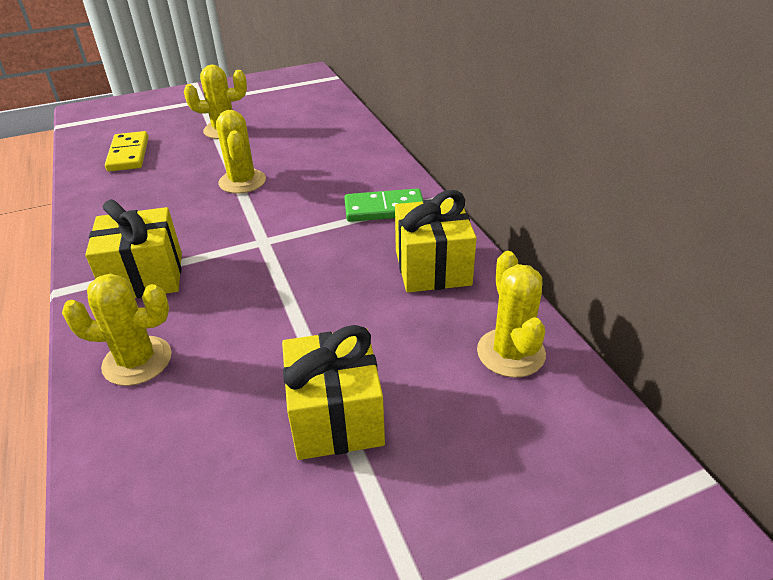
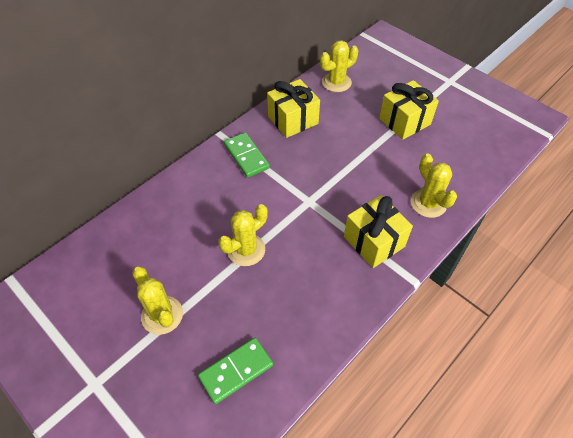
camera: 115 degrees left, 15 degrees up
(128, 154) = (236, 371): yellow domino -> green domino

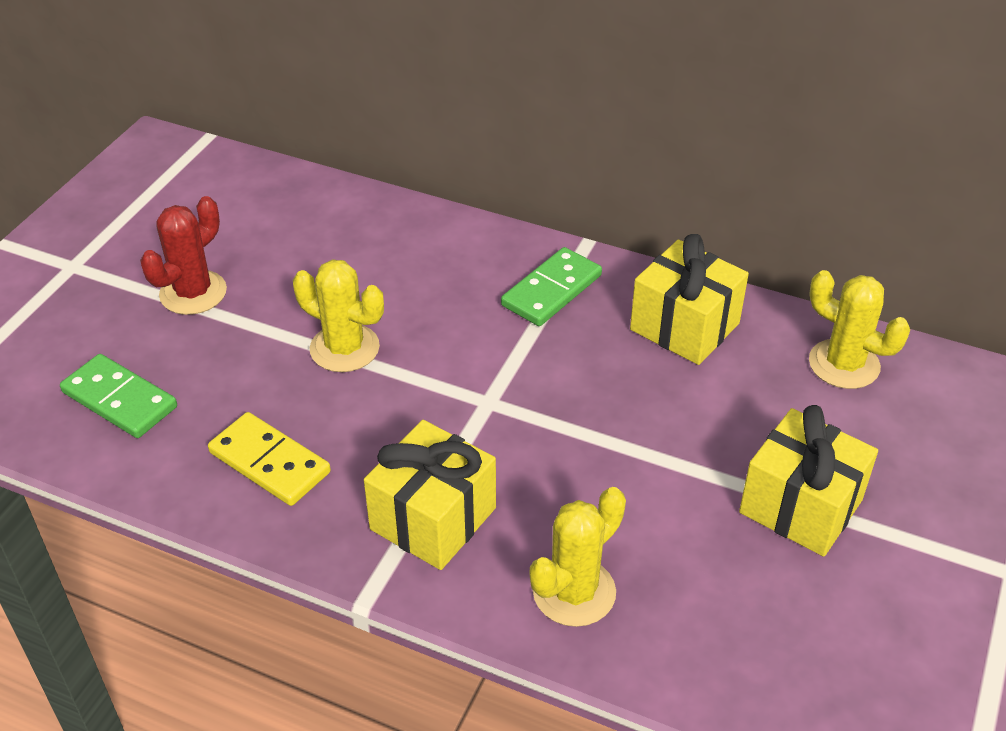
camera: 70 degrees right, 10 degrees down
(162, 315) = (193, 293): yellow cactus -> red cactus
(314, 302) = (270, 462): none -> yellow domino

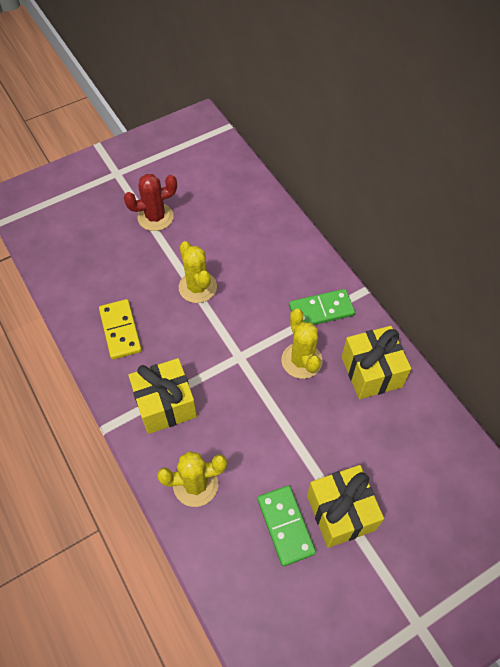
camera: 35 degrees right, 15 degrees up
(119, 400) = (85, 259): green domino -> green domino (285, 526)
(844, 364) = (438, 446): yellow cactus -> yellow cactus (301, 360)

